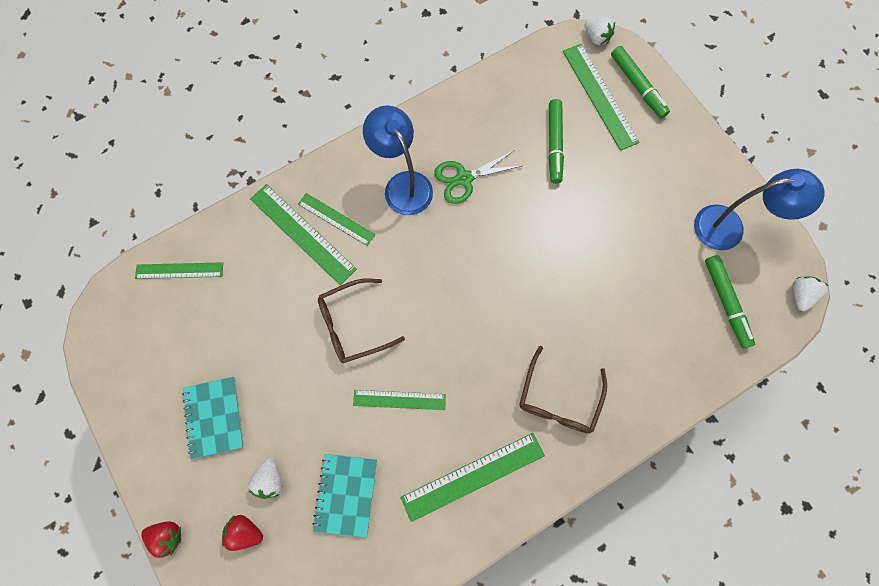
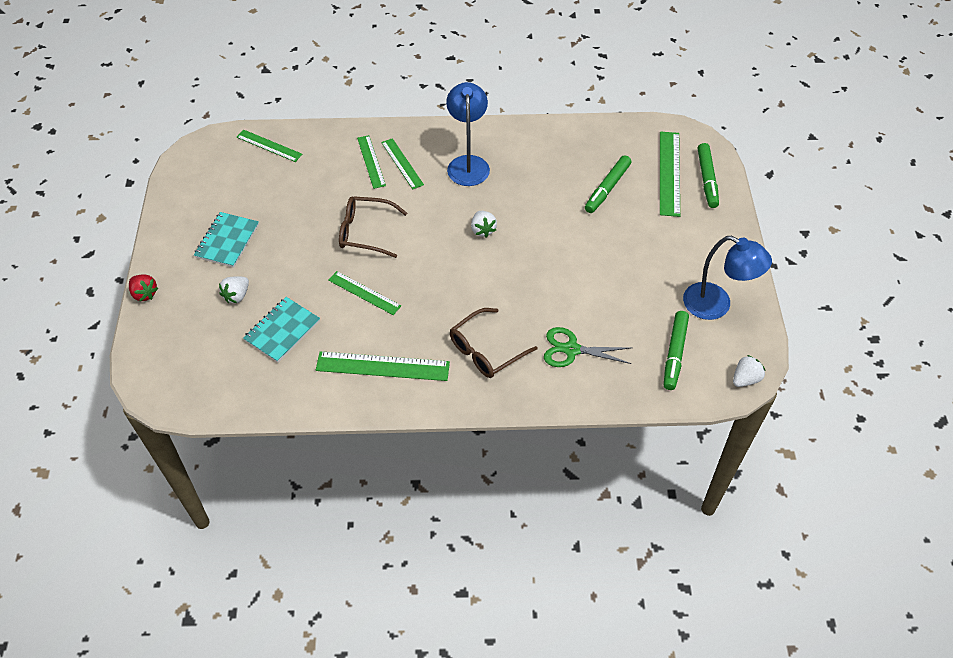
camera: 30 degrees right, 20 degrees down
(245, 531) = (197, 317): red strawberry -> none
(302, 234) = (371, 161): green ruler -> green ruler, size x0.64
(464, 178) = (518, 180): green scissors -> green scissors (571, 349)
(596, 38) = (695, 135): white strawberry -> white strawberry (483, 230)

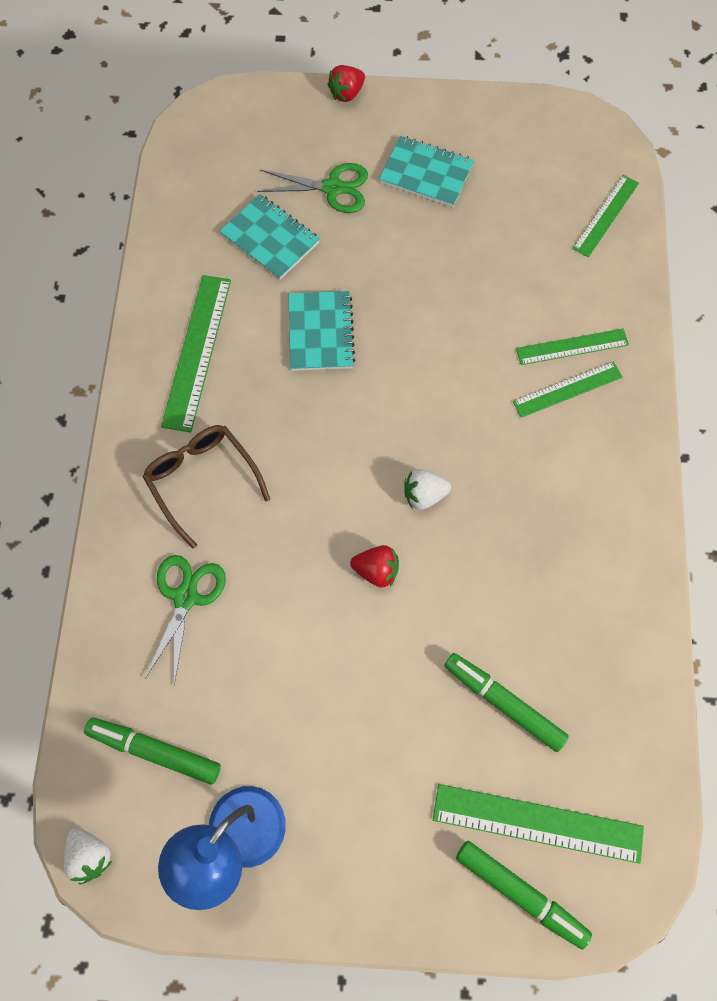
camera: 95 degrees right, 15 degrees up
(237, 296) = (333, 188): white strawberry -> green scissors
(364, 293) = (320, 332): green ruler -> turquoise notebook
(366, 232) = (431, 337): brown glasses -> none
(468, 164) = (565, 484): blue lamp -> none
(537, 250) = (376, 570): none -> red strawberry
(707, 179) = (520, 893): green marker -> green marker turned 150 degrees counterclockwise

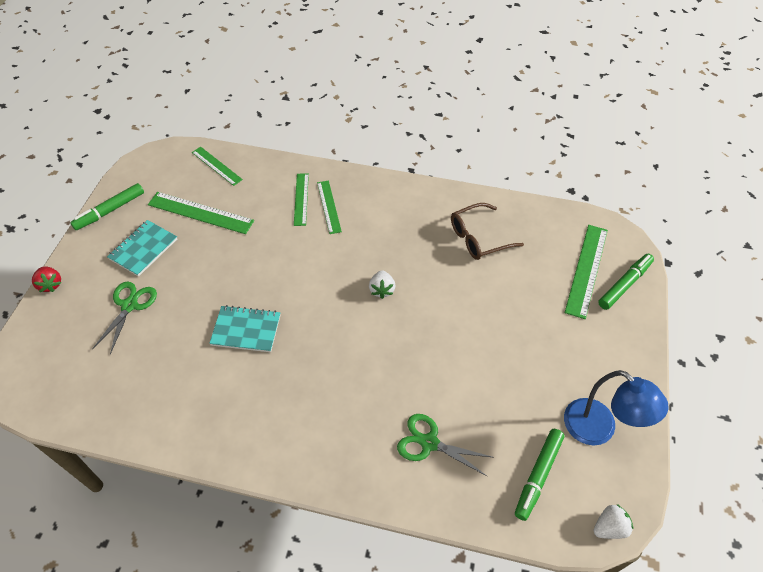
camera: 80 degrees left, 15 degrees down
(196, 351) = (234, 414): green ruler -> green ruler (200, 213)
(202, 481) = (342, 421): brown glasses -> brown glasses (479, 238)
(270, 239) = (155, 351): turquoise notebook -> none
(376, 570) = (428, 323): red strawberry -> none
(504, 703) = (518, 273): green marker -> green marker (110, 210)

